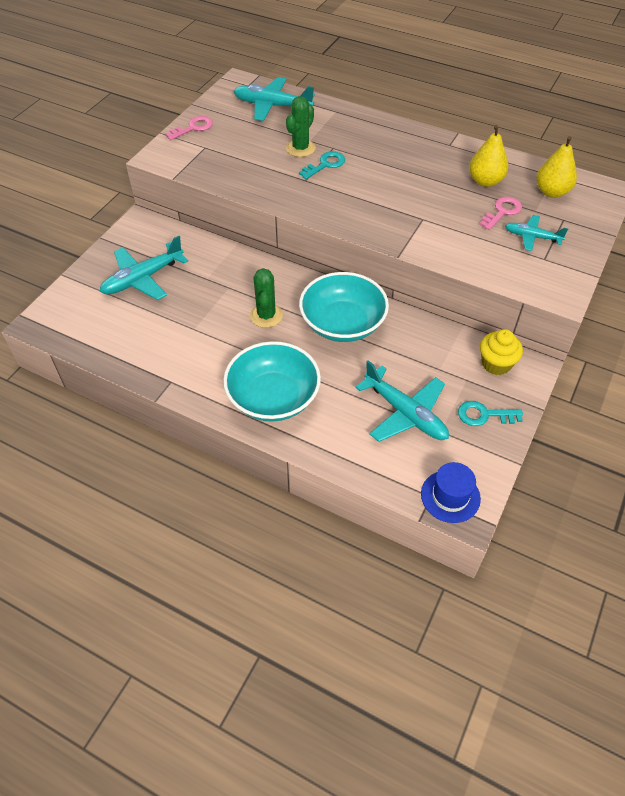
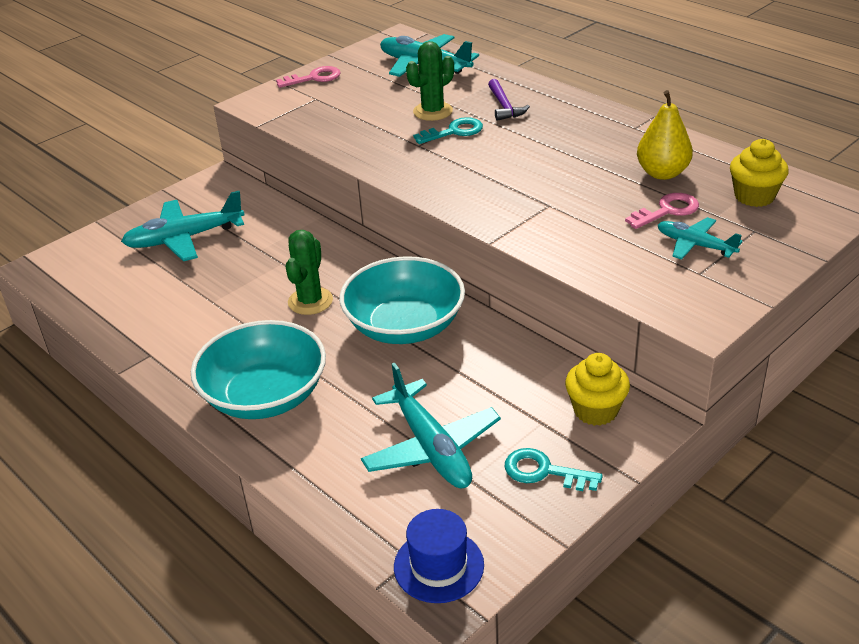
camera: 20 degrees right, 15 degrees down
(350, 137) = (504, 106): none -> purple hammer
(551, 192) = (754, 196): yellow pear -> yellow cupcake

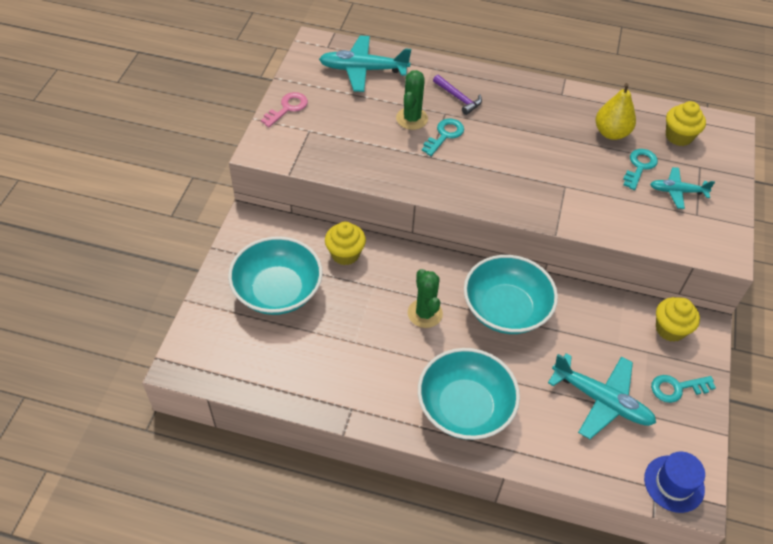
camera: 35 degrees left, 15 degrees up
(184, 239) = (277, 291): turquoise plane -> turquoise bowl
(281, 229) = (345, 254): none -> yellow cupcake
(667, 211) = (639, 166): pink key -> turquoise key

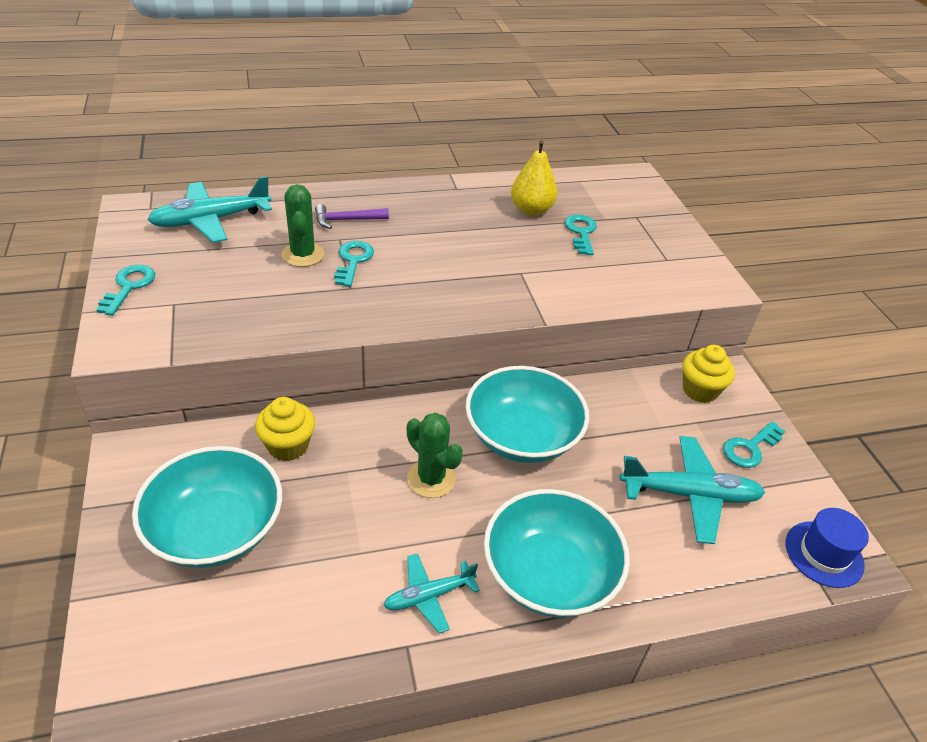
camera: 30 degrees left, 10 degrees down
(287, 108) = (129, 286): pink key -> turquoise key
(458, 98) = (346, 220): purple hammer -> purple hammer turned 150 degrees clockwise
(677, 191) = (633, 244): turquoise plane -> turquoise plane (429, 596)
(678, 136) = (597, 196): yellow cupcake -> none

